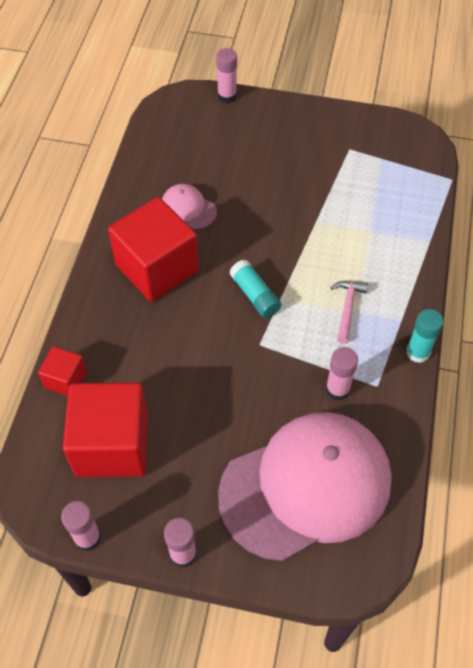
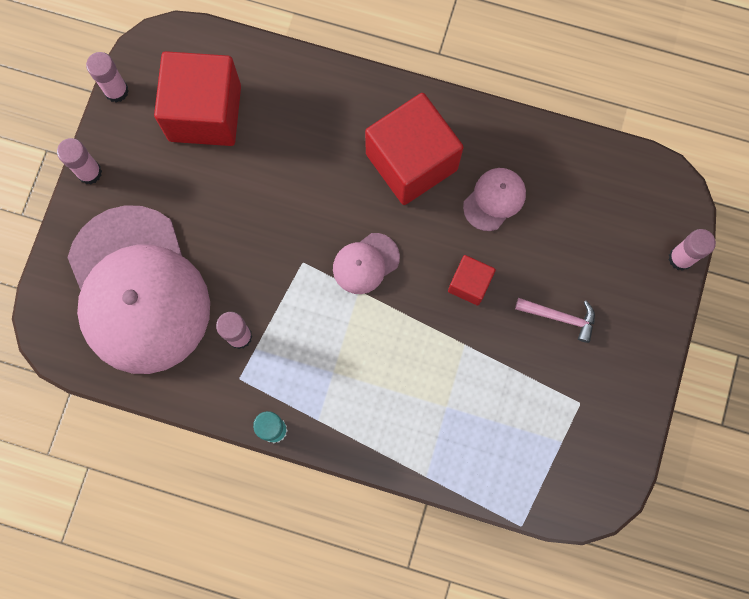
camera: 95 degrees right, 20 degrees up
(65, 379) = (281, 69): red cube -> red cube (469, 284)
(255, 295) = (365, 263): turquoise glue stick -> pink cap
(347, 308) = (339, 362): pink hammer -> pink hammer (560, 317)

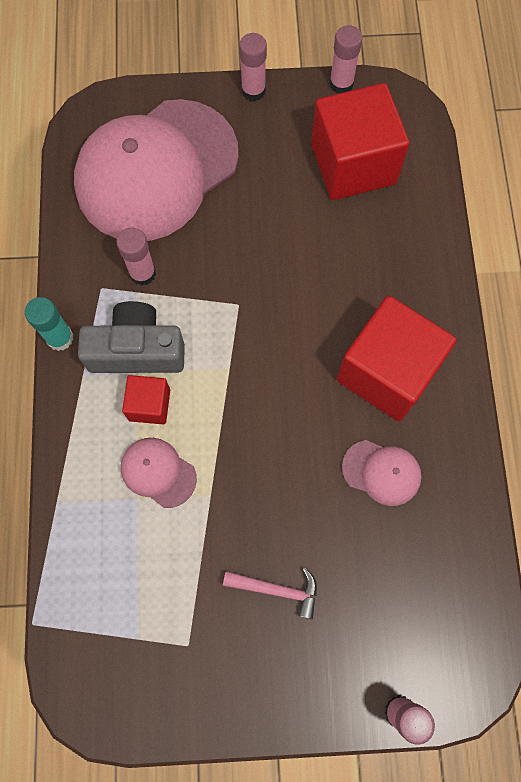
camera: 70 degrees right, 5 degrees down
(312, 365) = (137, 350): none -> grey camera
(365, 263) = (260, 364): pink cap -> pink cap (158, 472)
(469, 284) = (278, 477): red cube -> red cube (149, 405)
(560, 317) = (277, 590): pink hammer -> pink hammer turned 75 degrees counterclockwise

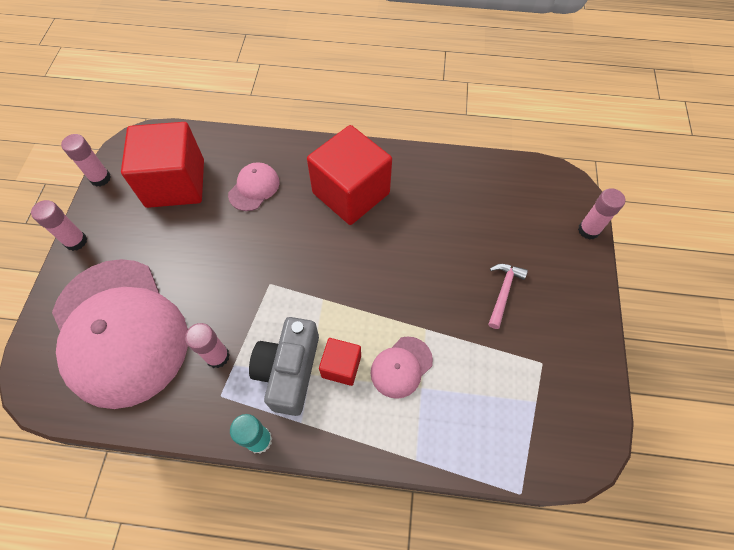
camera: 80 degrees left, 10 degrees down
(382, 472) = (424, 210): pink cap -> pink cap (254, 188)

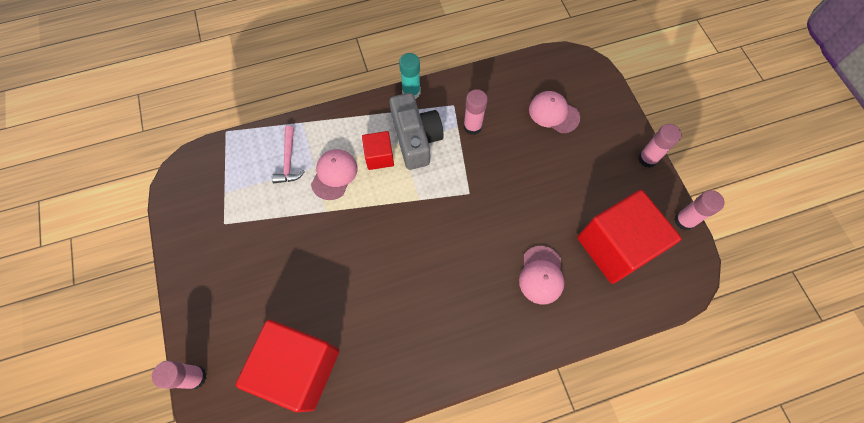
camera: 155 degrees right, 5 degrees up
(120, 331) = (553, 113): pink cap -> pink cap, size x0.41
(351, 193) = (447, 312): red cube -> red cube (299, 368)
(503, 292) = (268, 271): pink hammer -> pink hammer (289, 161)

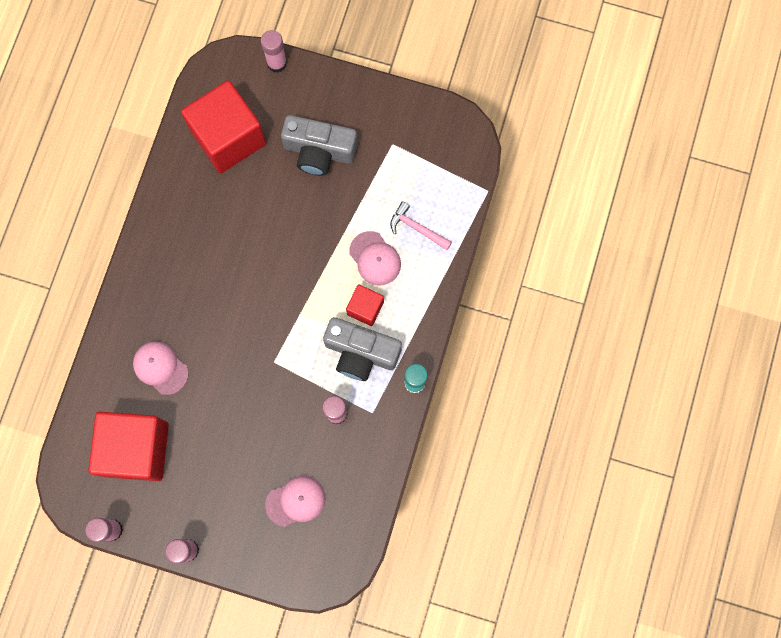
camera: 125 degrees right, 10 degrees up
(265, 278) = (319, 151): none -> grey camera

